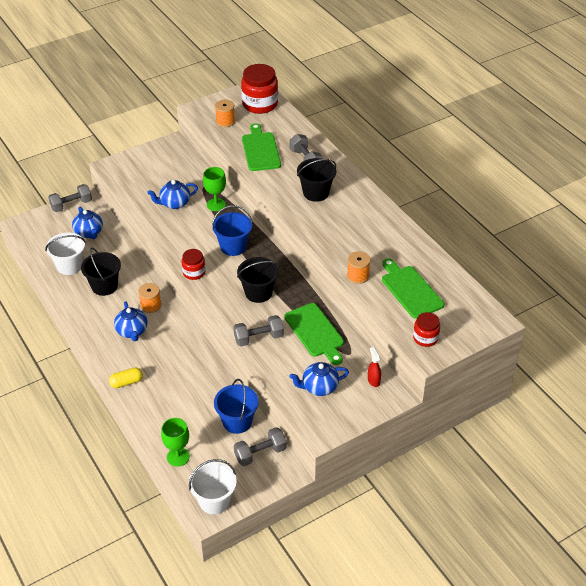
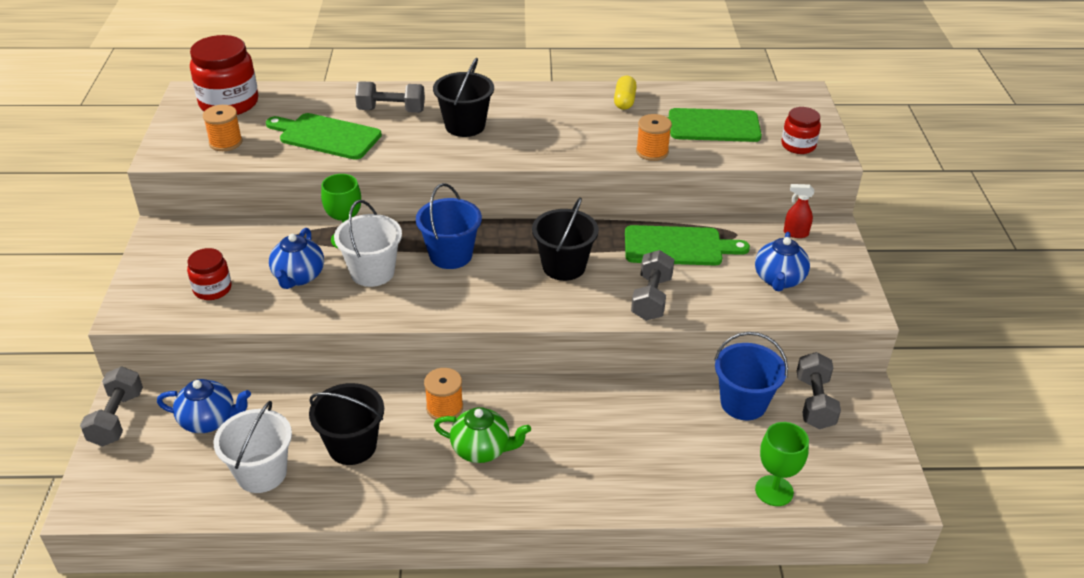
camera: 60 degrees left, 5 degrees down
(126, 382) = (585, 495): yellow capsule -> yellow capsule (624, 101)
(132, 331) = (482, 449): blue teapot -> green teapot
(194, 272) = (467, 311): red jar -> red jar (212, 289)
(214, 501) = (877, 482): white bucket -> white bucket (372, 272)

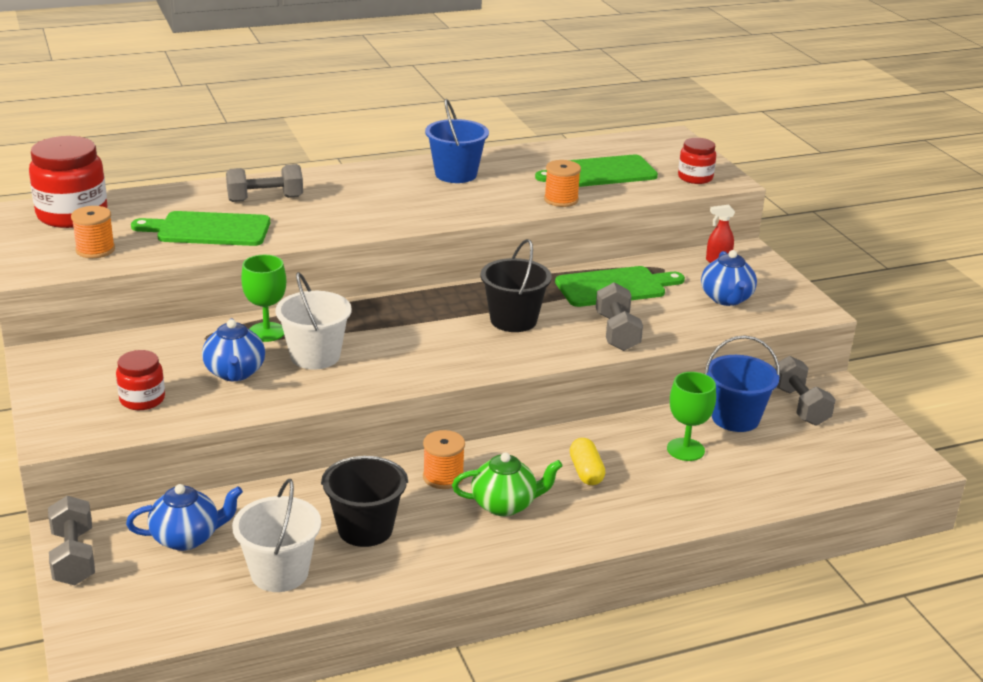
camera: 20 degrees left, 10 degrees down
(450, 255) = (390, 329): blue bucket -> blue bucket (456, 174)
(465, 126) = (355, 202): black bucket -> none
(624, 101) = (504, 162): yellow capsule -> yellow capsule (586, 472)
(774, 491) = (806, 482): green goblet -> green goblet (685, 449)

